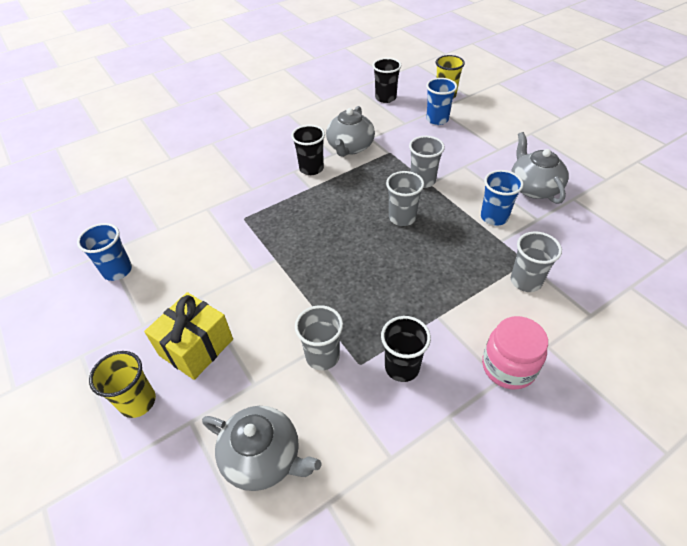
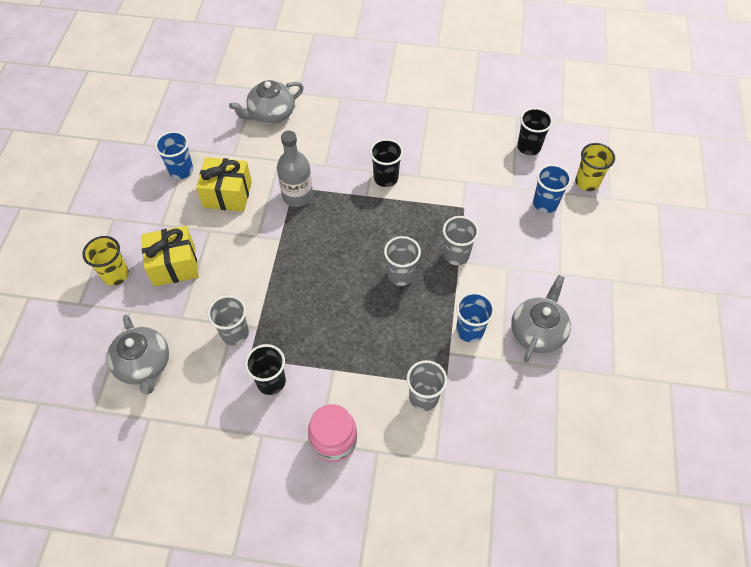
camera: 40 degrees right, 10 degrees up
(187, 259) = (227, 194): none -> yellow gift
(254, 221) = (297, 196): none -> grey bottle
(350, 147) = (438, 179): grey teapot -> grey teapot (271, 114)

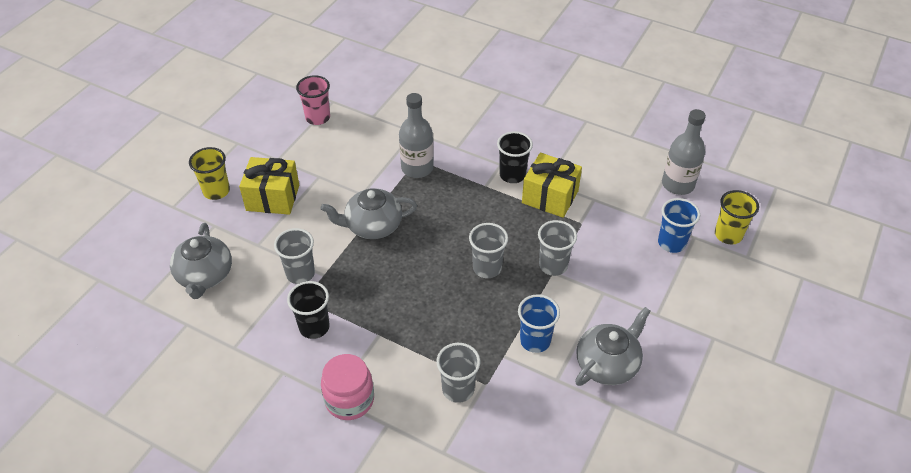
camera: 20 degrees right, 10 degrees down
(181, 170) = (318, 118): blue cup -> pink cup
(227, 194) = (351, 149): yellow gift -> yellow gift (550, 197)
(271, 114) = (425, 89): grey teapot -> grey teapot (372, 226)
(528, 147) = (677, 184): black cup -> grey bottle

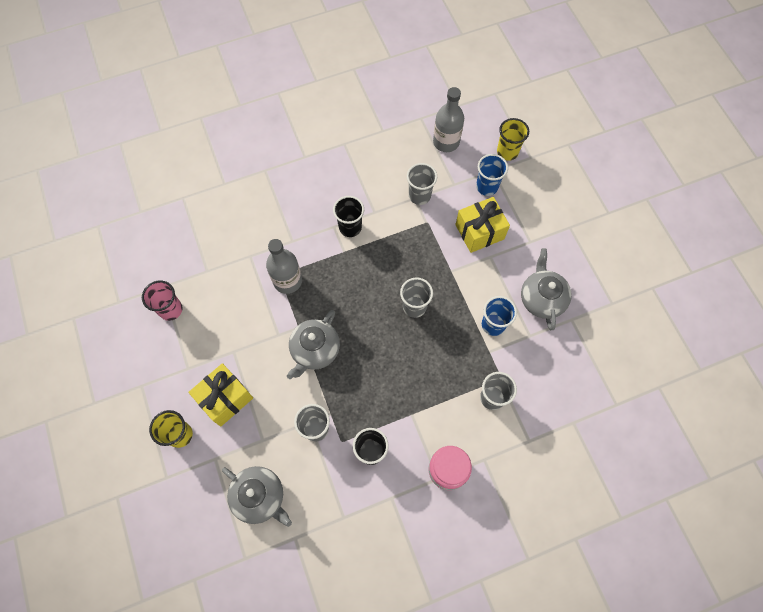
camera: 50 degrees left, 20 degrees up
(550, 197) = (389, 221): yellow gift -> yellow gift (479, 232)
(553, 265) = (446, 267): grey cup -> grey cup (419, 195)

